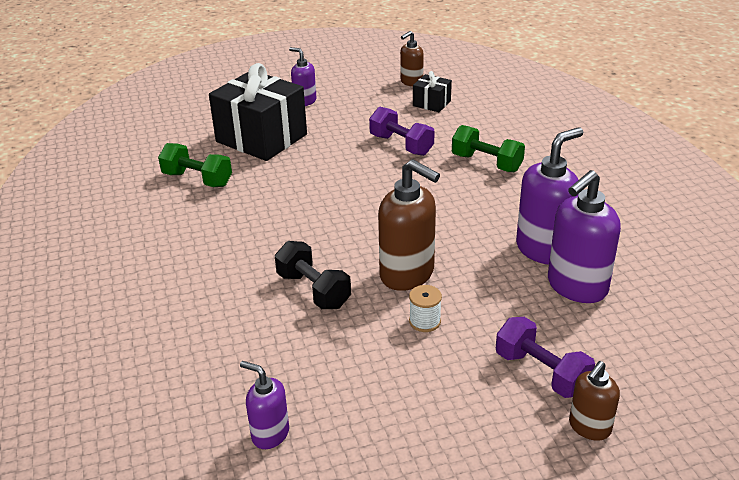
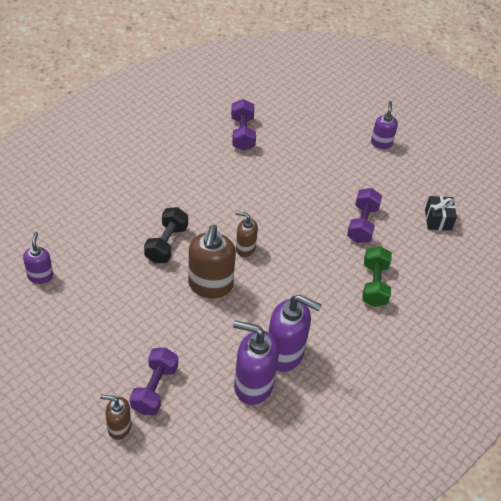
camera: 55 degrees right, 15 degrees up
(197, 179) = (242, 133): green dumbbell -> purple dumbbell
(261, 138) = (314, 142): black gift -> none
(411, 82) = (462, 194): brown soap dispenser -> brown soap dispenser (245, 248)
(425, 321) = (169, 311): white spool -> none

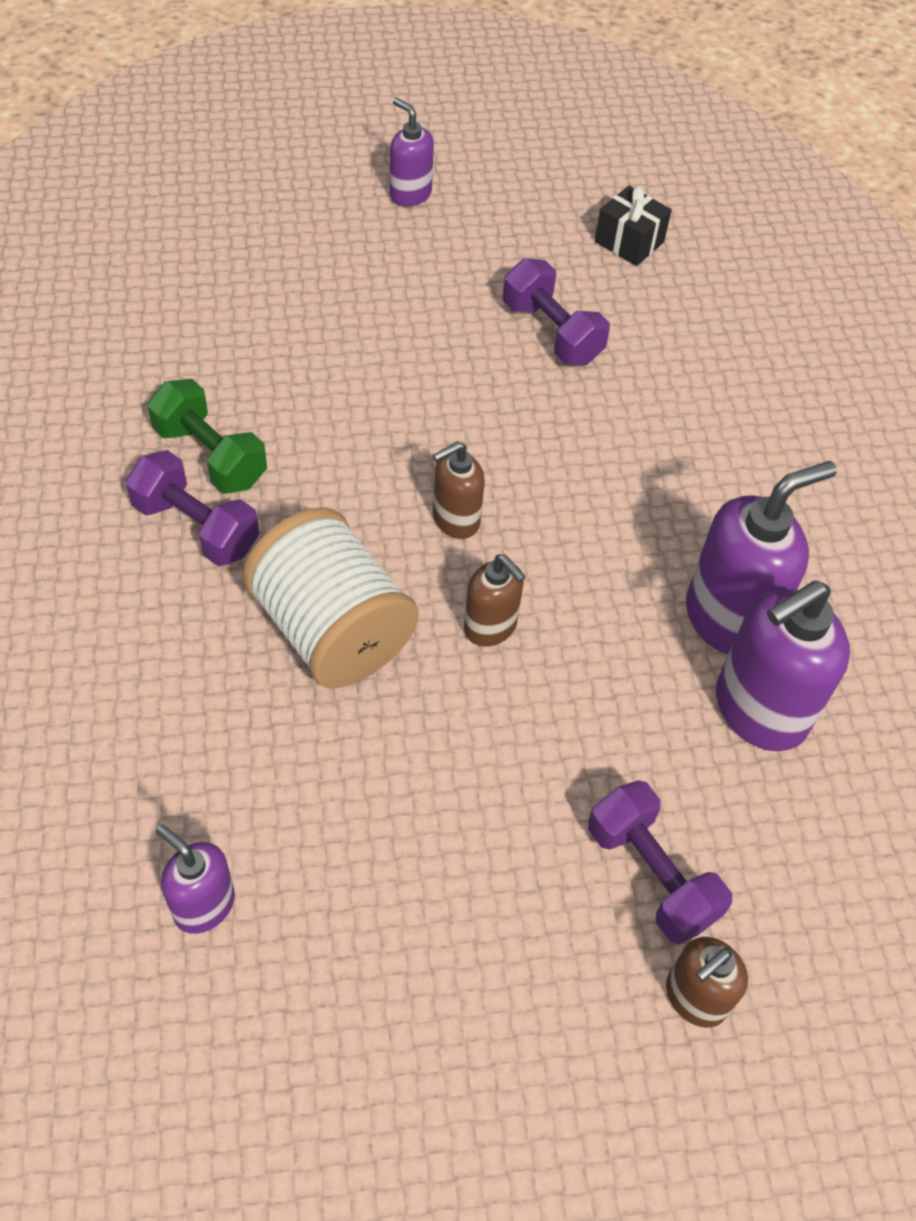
camera: 50 degrees left, 5 degrees up
(166, 244) = (332, 630): black dumbbell -> white spool
(210, 285) = (490, 627): brown soap dispenser -> brown soap dispenser, size x0.57
(242, 133) = (192, 345): purple dumbbell -> purple dumbbell (196, 527)
(374, 284) = (686, 404): green dumbbell -> green dumbbell (210, 456)

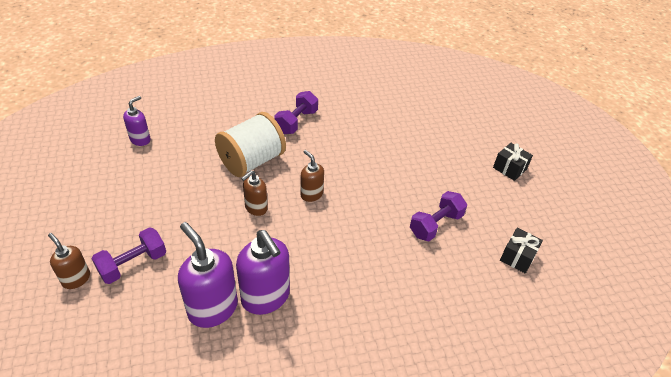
camera: 85 degrees right, 10 degrees down
(210, 456) = (332, 122): green dumbbell -> none
(410, 194) = (509, 168): purple soap dispenser -> black gift

